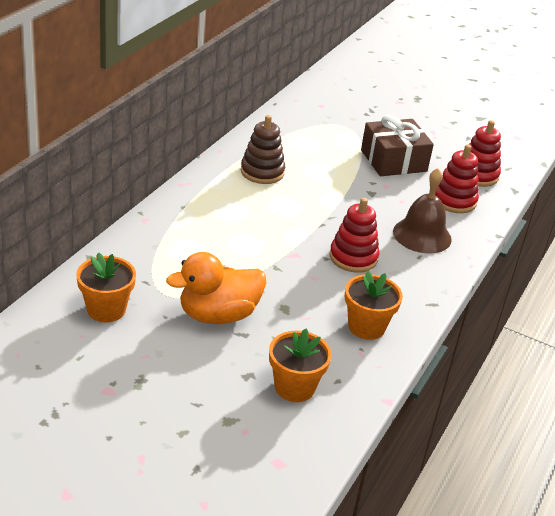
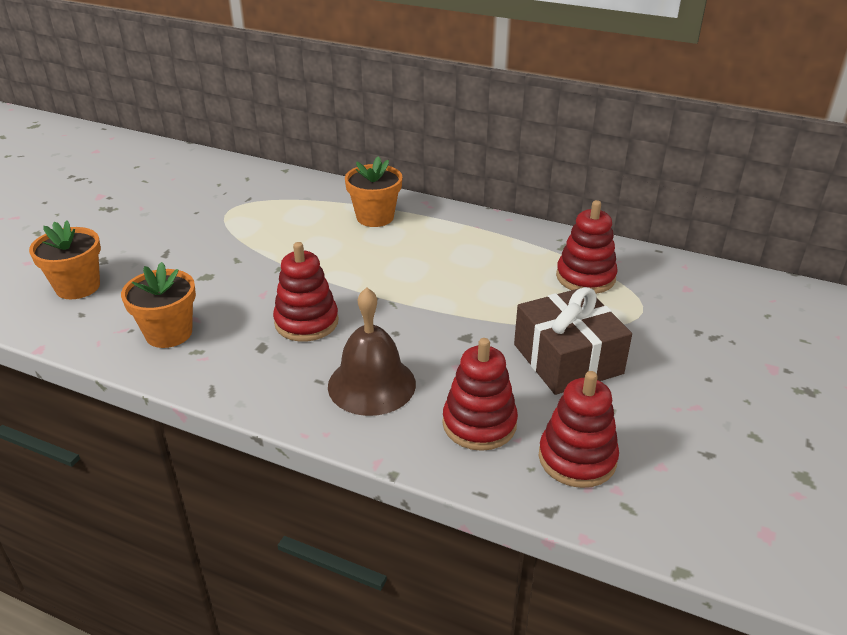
camera: 90 degrees right, 0 degrees up
(106, 309) = (207, 184): orange flower pot -> orange flower pot (375, 217)
(218, 315) = (196, 238): orange duck -> none
(262, 172) = (475, 249): brown stacking toy -> none
(305, 136) = (585, 277): none -> red stacking toy

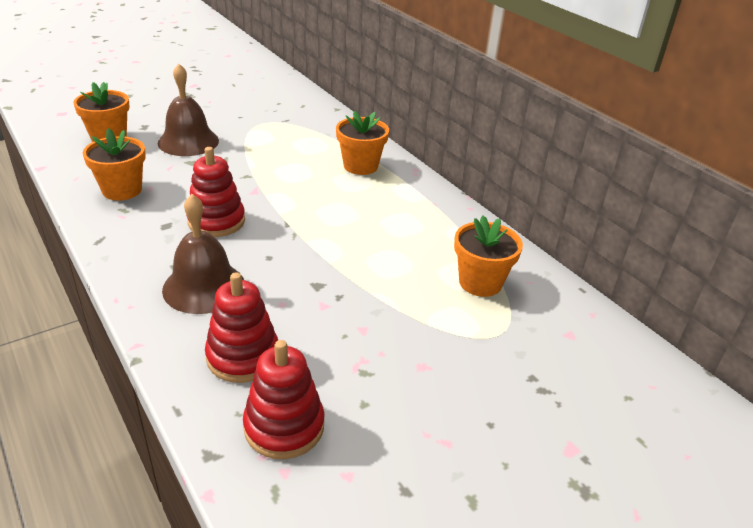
camera: 30 degrees right, 0 degrees up
(174, 257) = (188, 141): none -> brown bell
(567, 359) = (379, 342): brown gift -> none
(585, 277) = (480, 282): red stacking toy -> orange flower pot

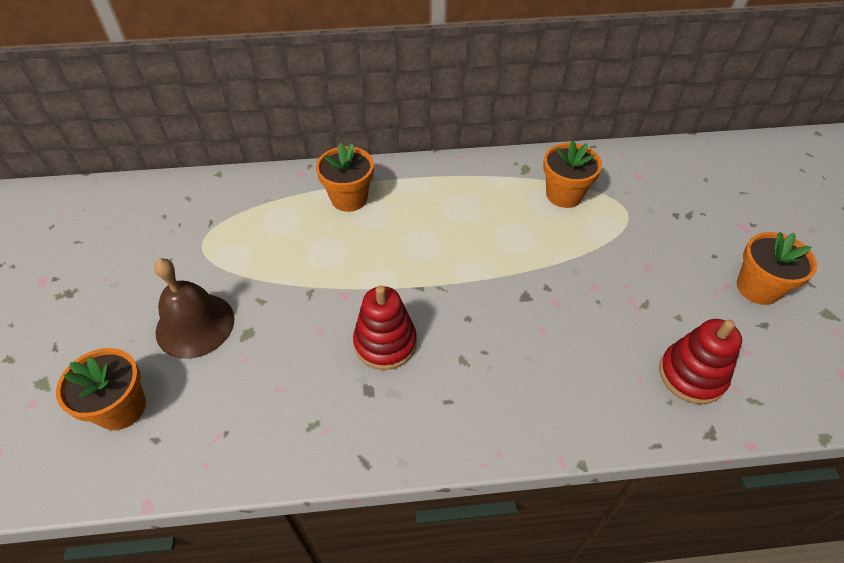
camera: 60 degrees left, 15 degrees up
(122, 190) = (268, 418): orange flower pot -> orange flower pot (757, 288)
(204, 287) = (493, 383): brown bell -> none
(243, 356) = (603, 379): red stacking toy -> none

